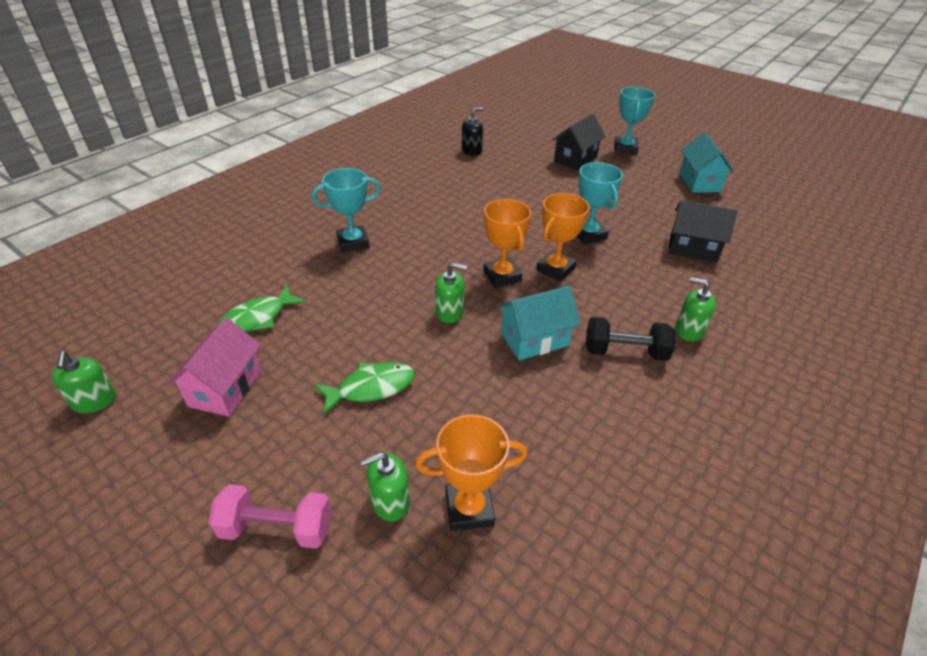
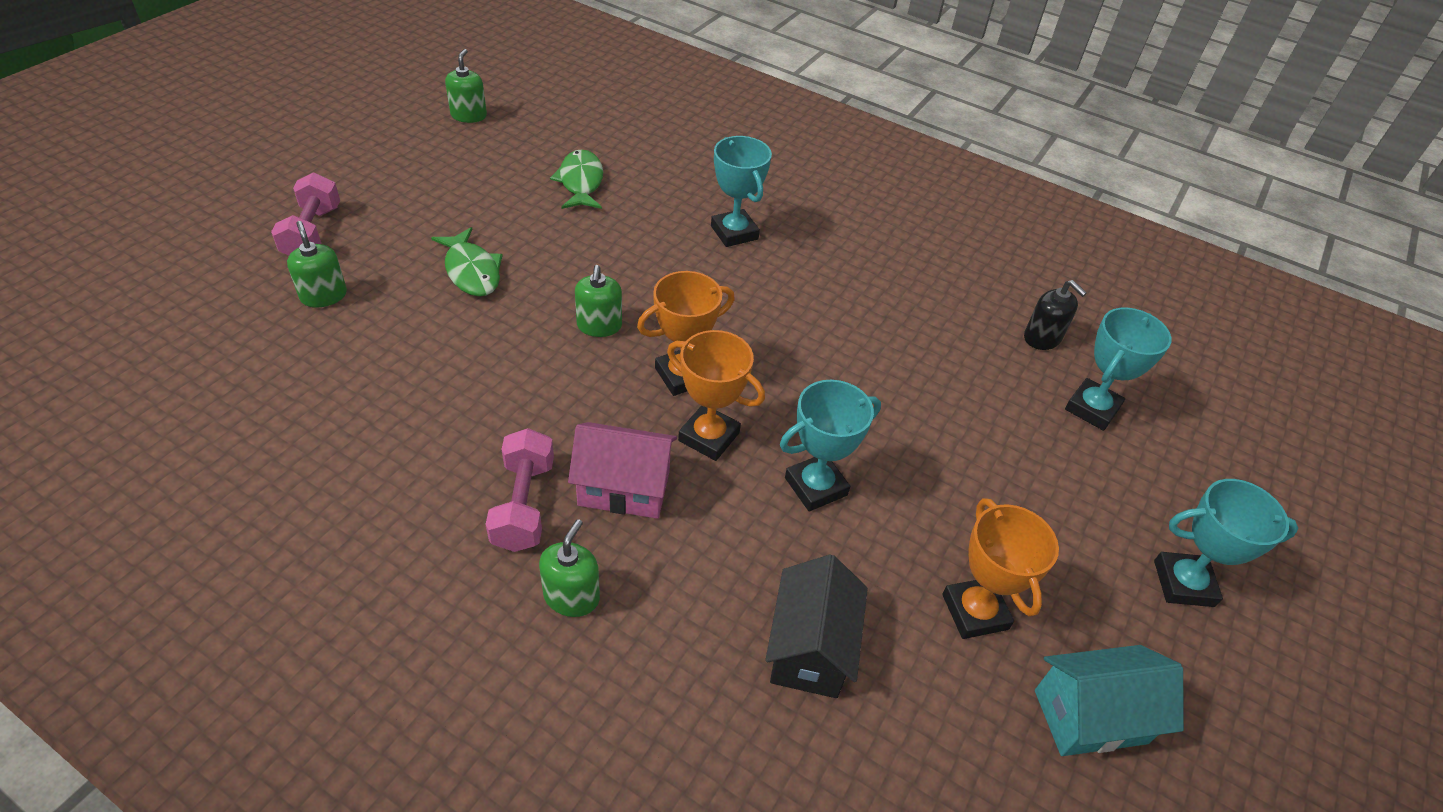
camera: 80 degrees right, 5 degrees up
(94, 401) = (469, 115): green soap dispenser -> green soap dispenser turned 120 degrees clockwise
(225, 388) = (478, 179): pink house -> pink house (624, 488)
(257, 318) = (580, 182): green fish -> green fish turned 45 degrees clockwise
(469, 509) = (302, 349): orange trophy -> orange trophy (975, 612)
(523, 147) = (1092, 408): none -> turquoise trophy
(534, 339) = (549, 407): turquoise house -> none
(575, 159) = (1085, 487): black house -> none
(625, 352) = (523, 505): black dumbbell -> pink dumbbell

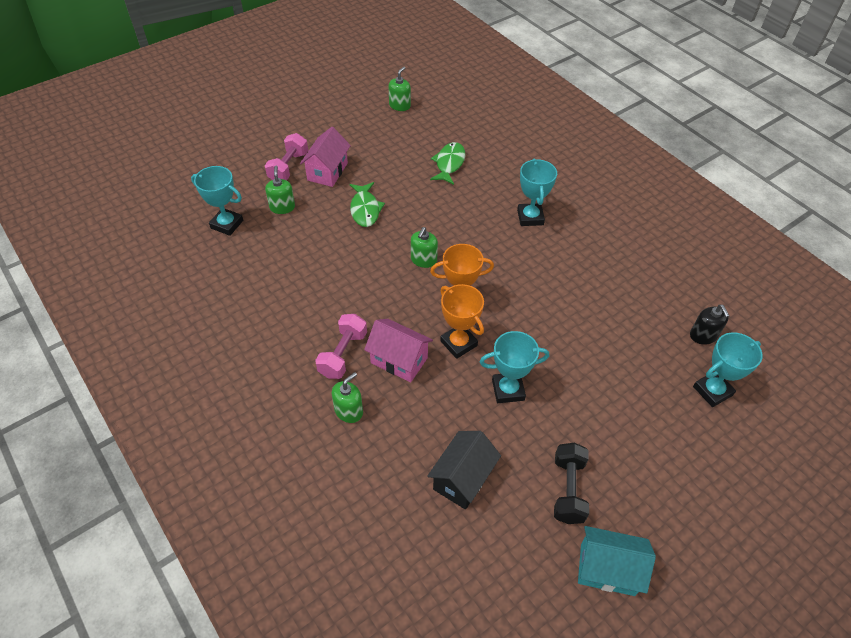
camera: 25 degrees right, 5 degrees up
(385, 227) = (327, 171): none -> pink house
(975, 612) = (568, 490): orange trophy -> black dumbbell
(1183, 583) = (712, 516): turquoise trophy -> turquoise trophy (227, 224)

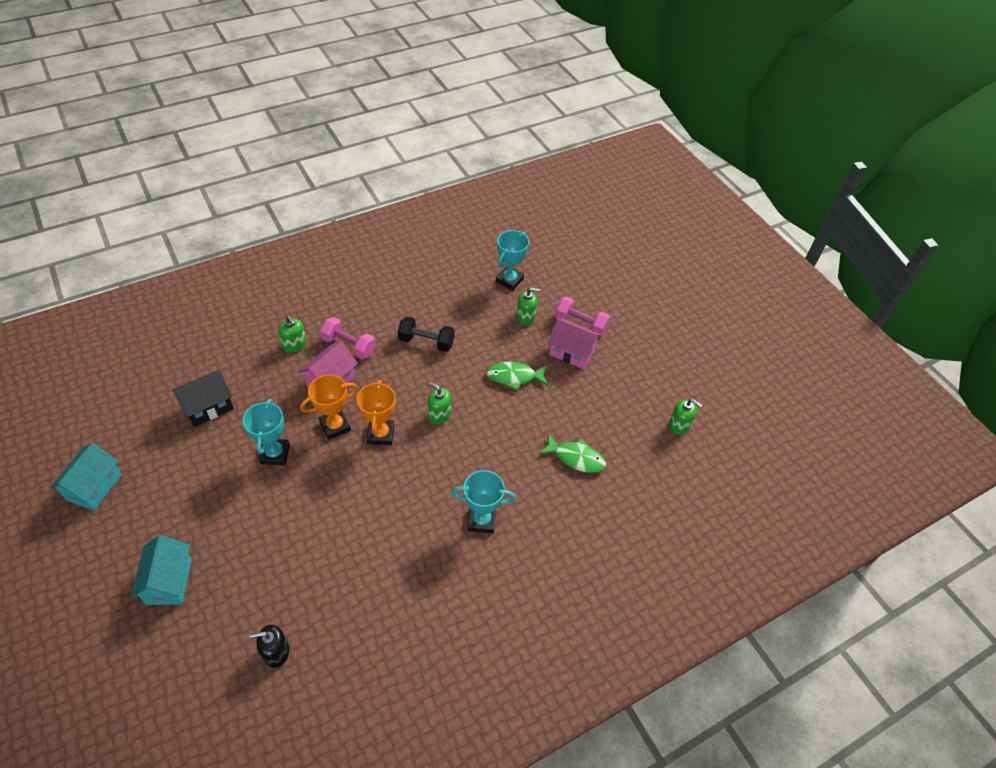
camera: 95 degrees right, 0 degrees up
(462, 479) = (208, 407): black house -> black house turned 75 degrees counterclockwise
(568, 490) = (167, 477): black dumbbell -> black dumbbell (426, 342)
(681, 443) = (169, 581): none -> turquoise house
(712, 391) = (209, 634): turquoise trophy -> none

